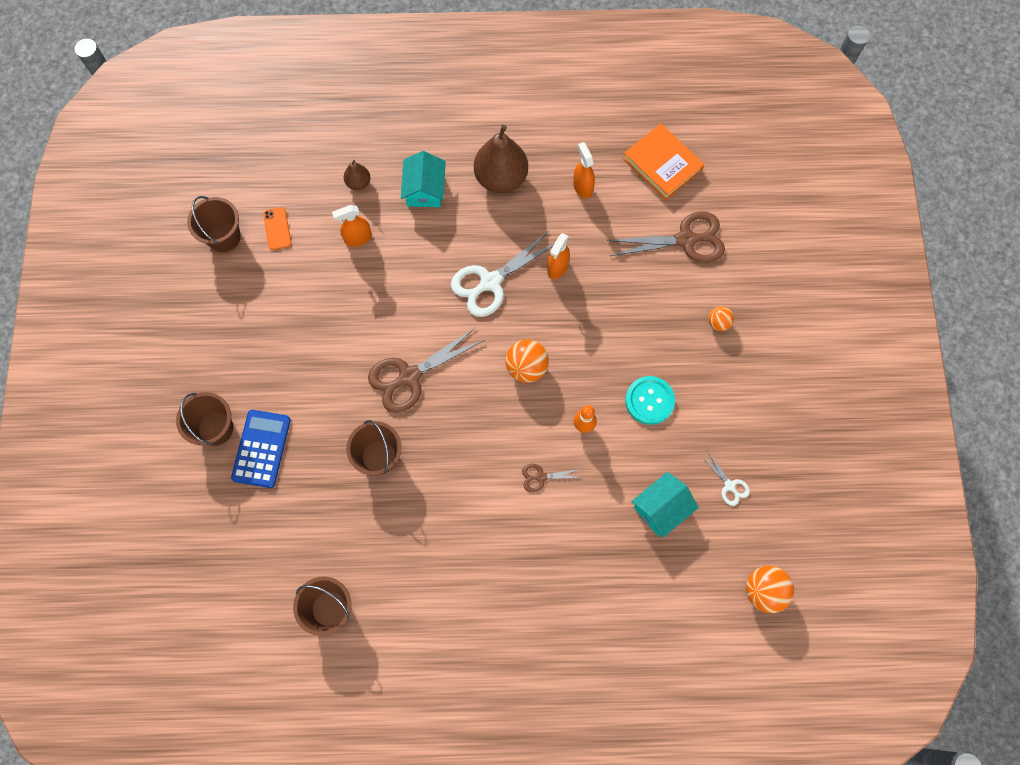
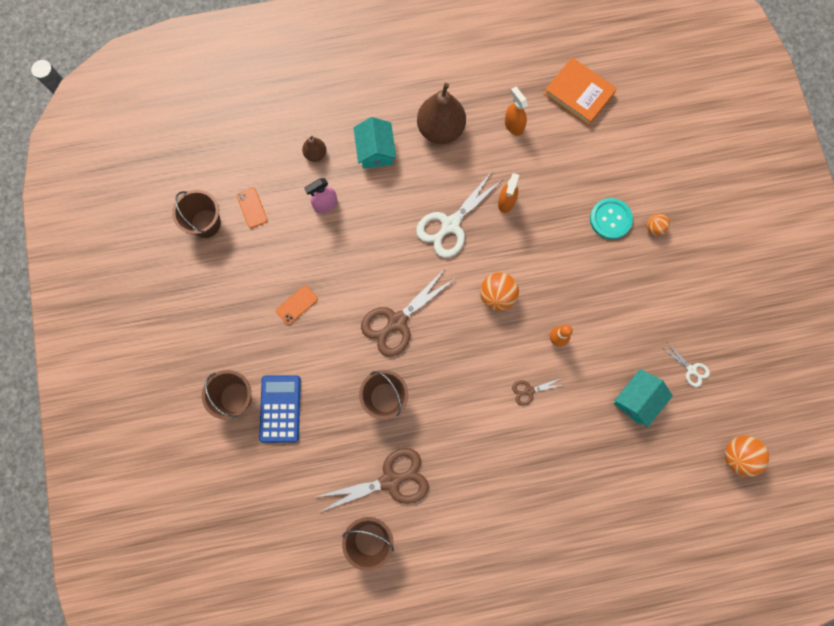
camera: 10 degrees left, 5 degrees up
(303, 340) = (296, 305): none -> orange phone
(357, 238) = (325, 205): orange spray bottle -> pink spray bottle
(649, 401) = (609, 307): turquoise button -> turquoise button (610, 219)
(686, 240) = (612, 158): brown scissors -> brown scissors (391, 480)

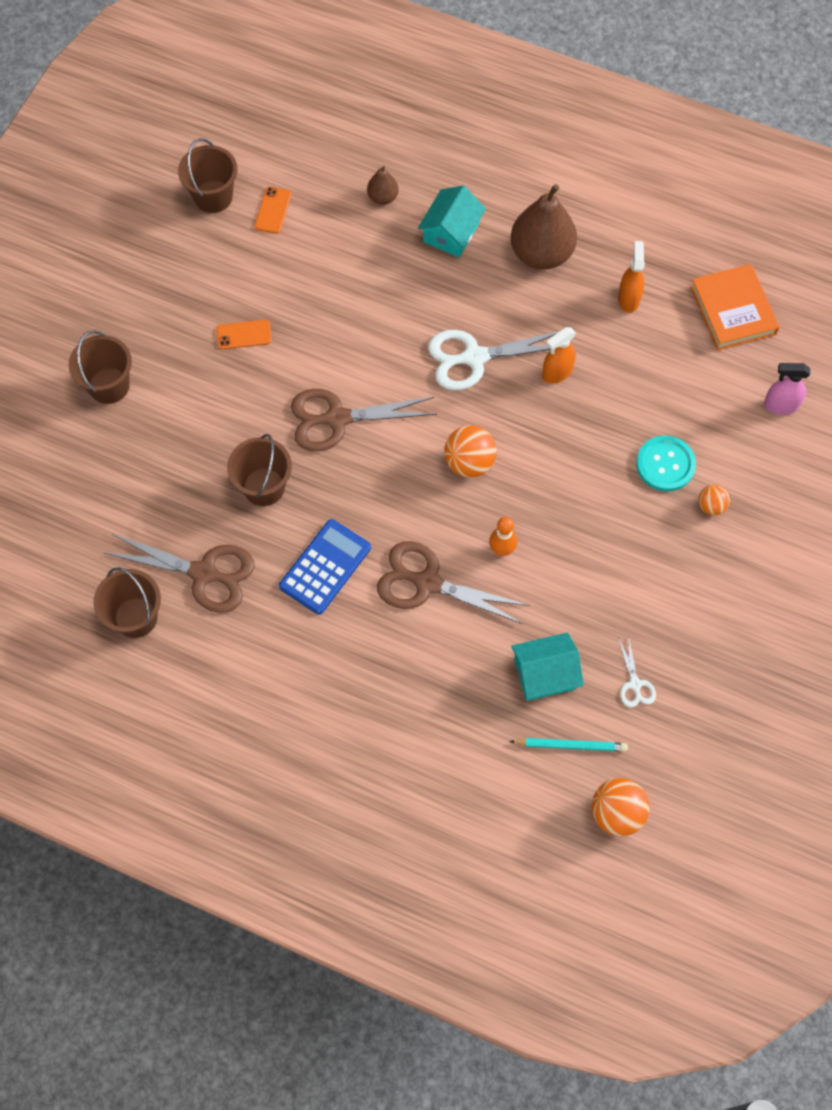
camera: 35 degrees right, 10 degrees down
(280, 408) = (145, 426): blue calculator -> blue calculator (325, 567)
(325, 205) = (353, 254): pink spray bottle -> pink spray bottle (780, 405)
(529, 391) = (427, 583): brown scissors -> brown scissors, size x2.08
(683, 433) = (570, 745): none -> turquoise pencil

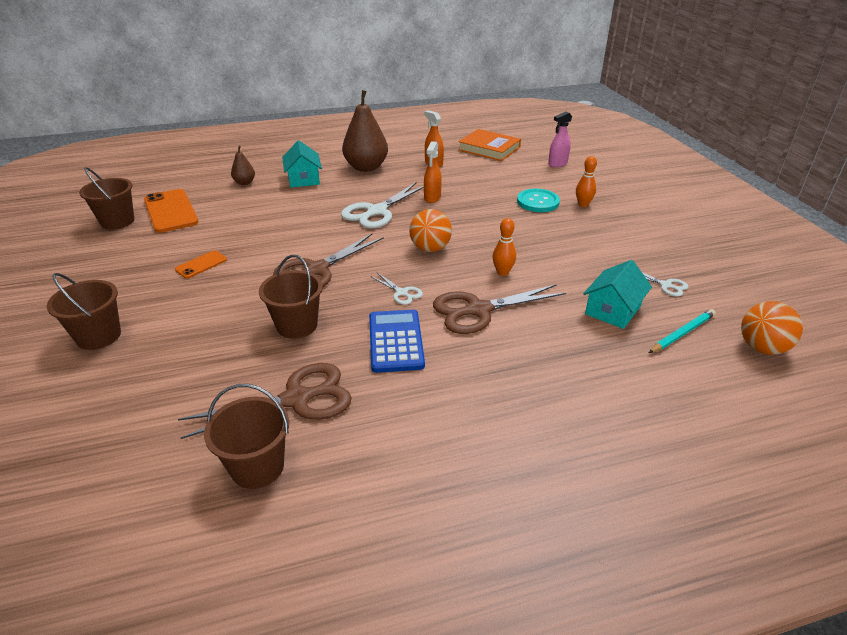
camera: 40 degrees left, 30 degrees down
(273, 210) = (171, 211): orange phone -> orange phone, size x1.94
(384, 509) = (401, 293): none -> white scissors
(711, 506) = (583, 204): orange ball -> orange bowling pin

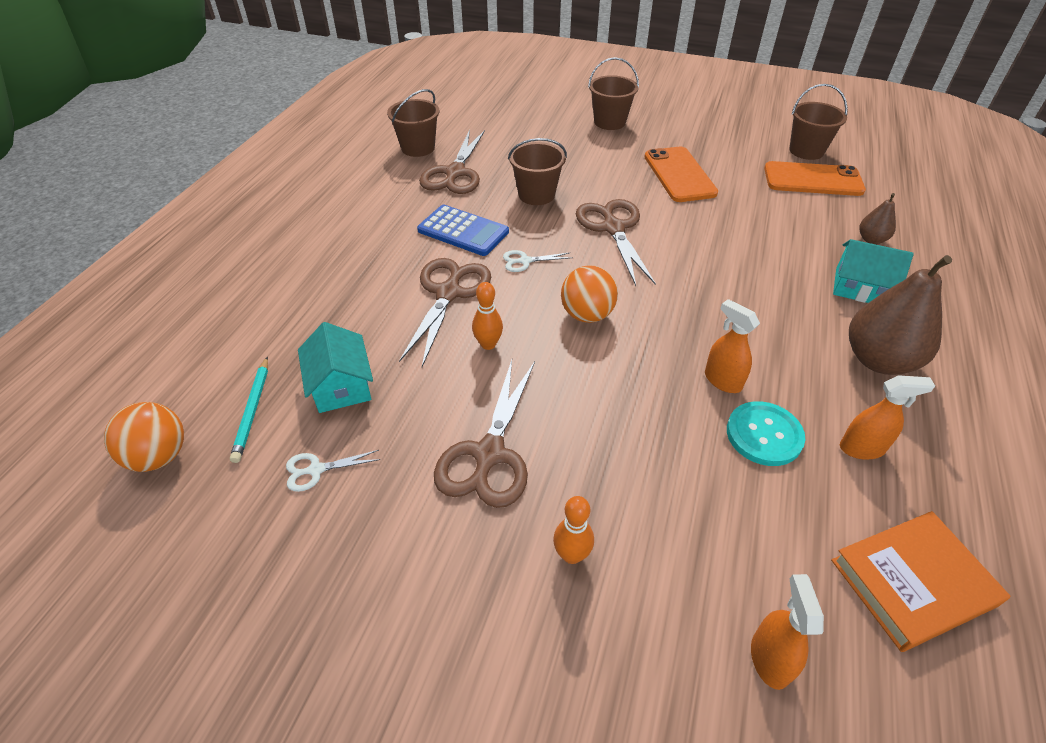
camera: 125 degrees right, 10 degrees up
(201, 265) = (679, 175): orange phone -> orange phone, size x1.94
(376, 211) = (714, 312): white scissors -> none
(538, 202) = (625, 496): turquoise button -> turquoise button (764, 435)
(557, 164) = (769, 659): pink spray bottle -> orange spray bottle
(572, 240) = (489, 454): none -> brown scissors

